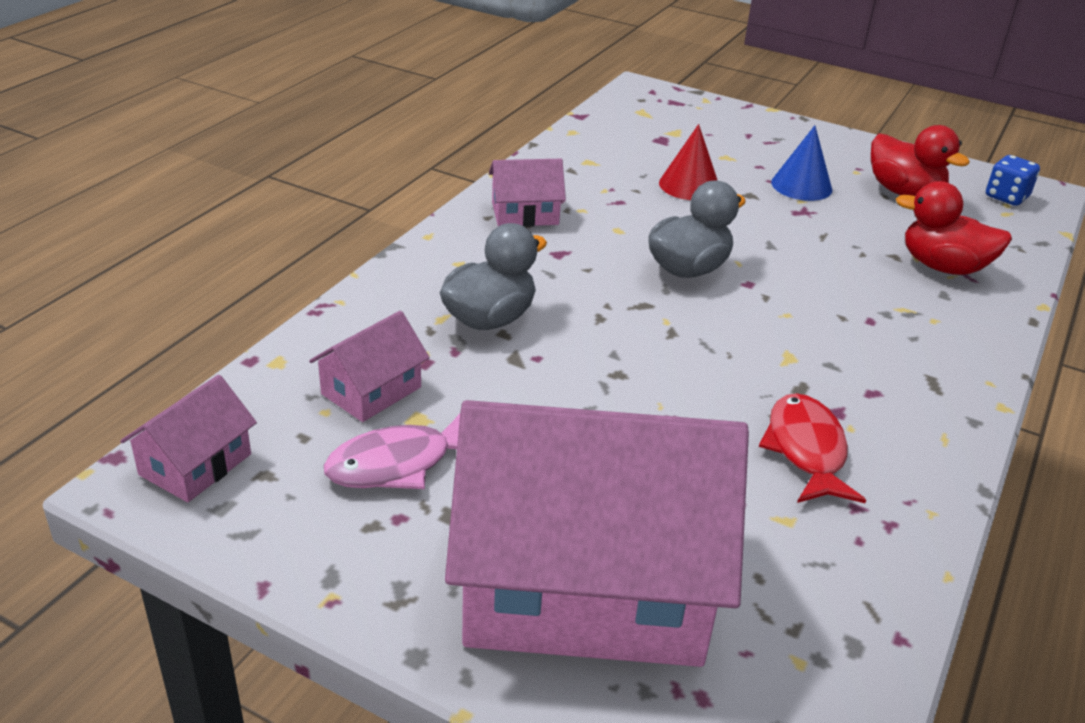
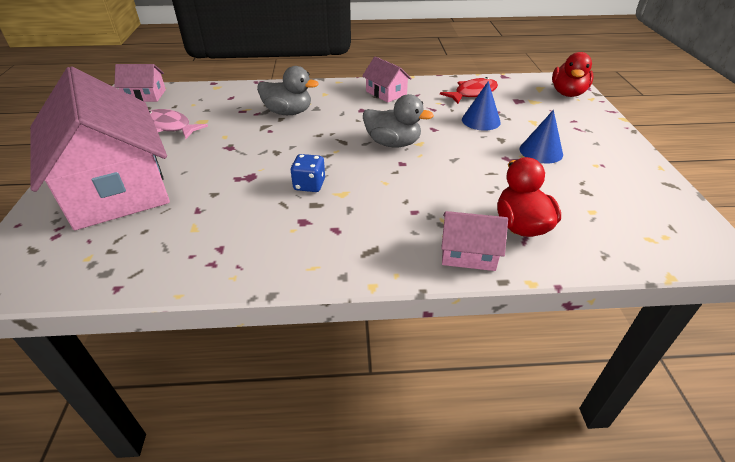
camera: 60 degrees right, 5 degrees up
(371, 390) = (213, 107): pink house -> pink house (468, 253)
(689, 185) = (481, 120): red cone -> blue cone
(806, 450) = (258, 220): red fish -> red fish (472, 93)
(904, 192) = (600, 188): red duck -> red duck (567, 93)
(1006, 197) = (677, 234): blue dice -> blue dice (309, 185)

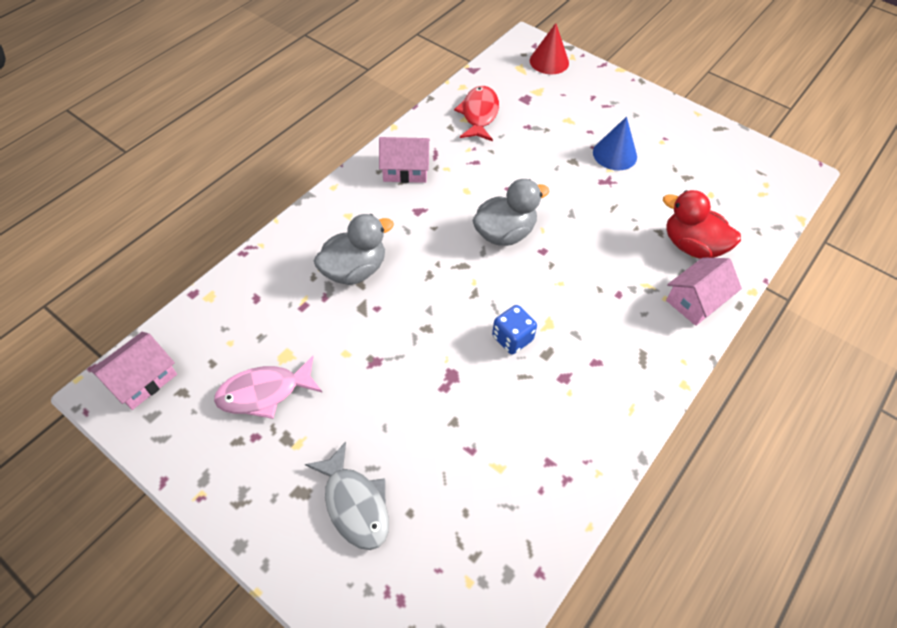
camera: 50 degrees left, 15 degrees up
(117, 187) = (355, 504): pink house -> grey fish
(481, 120) = (531, 148): blue cone -> none
(567, 93) = (549, 61): red duck -> red cone

